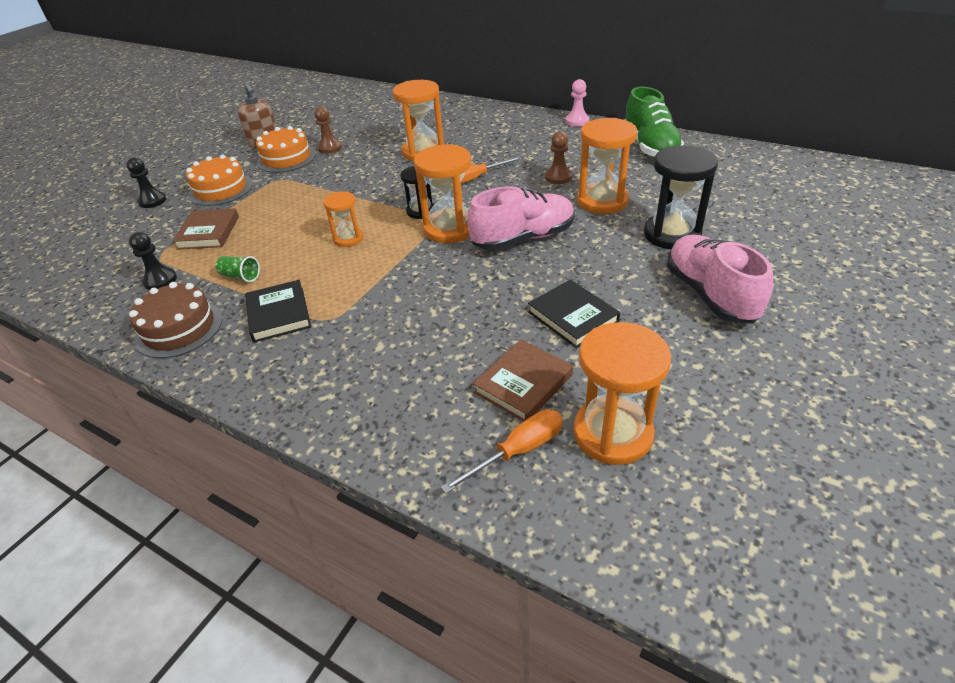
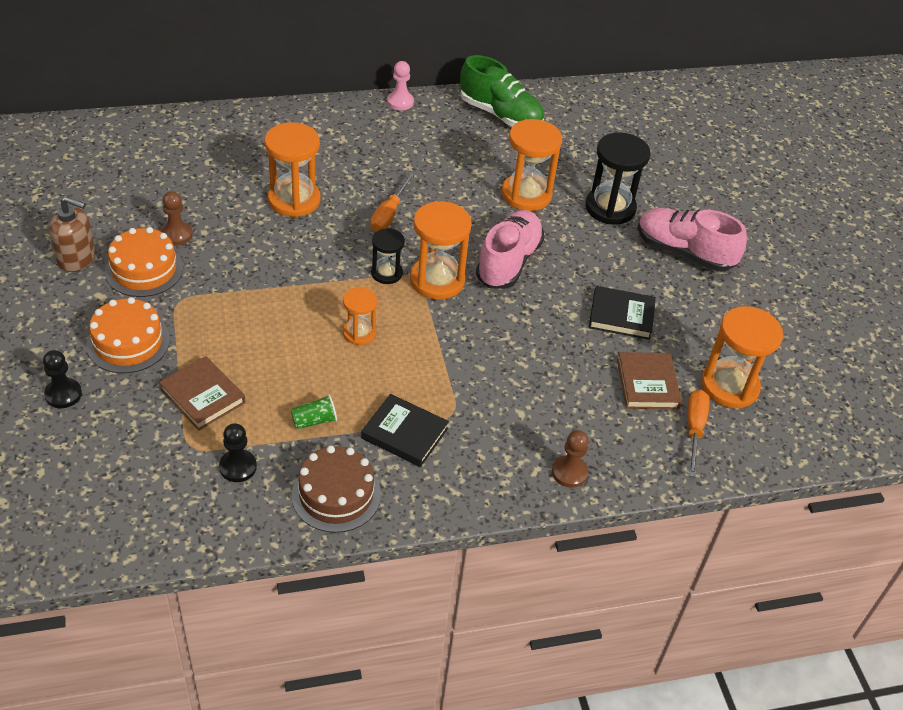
camera: 50 degrees left, 5 degrees up
(558, 177) = (462, 182): brown pawn -> brown pawn (569, 472)

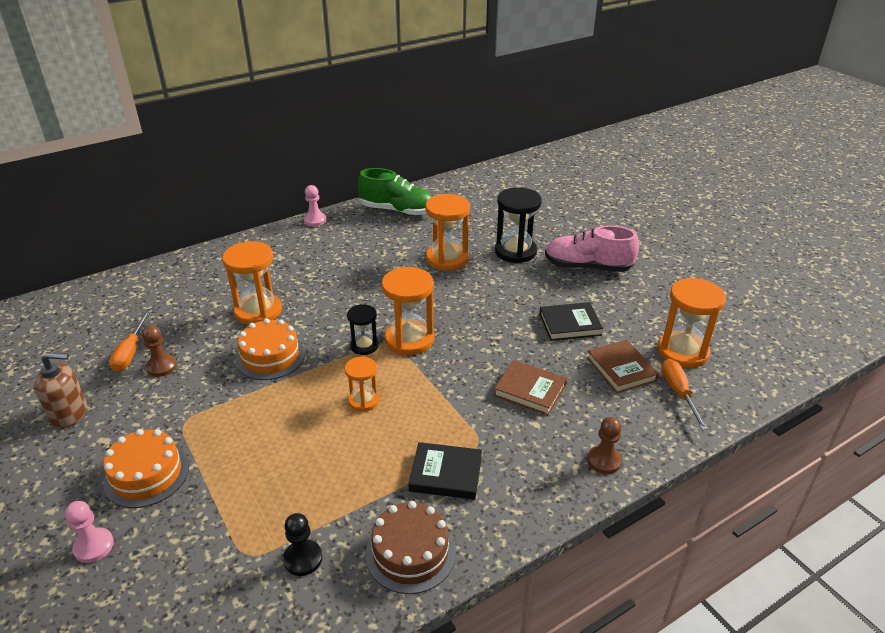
camera: 15 degrees left, 10 degrees down
(63, 394) = (94, 546): black pawn -> pink pawn
(144, 269) = (140, 404): orange cake -> orange cake (270, 356)
(203, 396) = (240, 501): brown book -> brown book (530, 390)
(314, 421) = (358, 489): green cup -> none
(389, 214) = (344, 301): orange screwdriver -> orange screwdriver (130, 352)
(508, 262) = (460, 310): pink shoe -> none

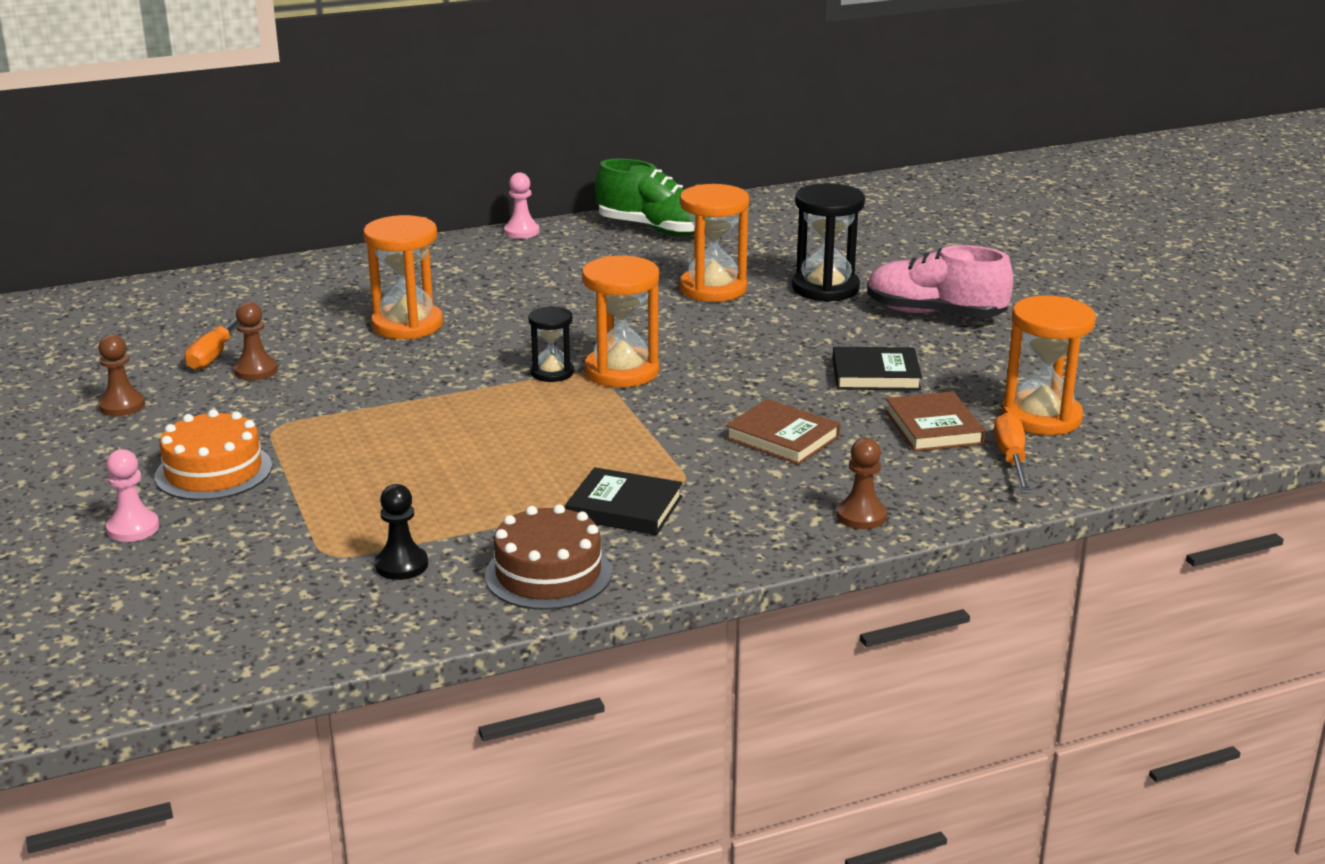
camera: 10 degrees right, 10 degrees down
(69, 413) = (122, 406): brown soap dispenser -> brown pawn
(270, 356) = (412, 373): orange cake -> none
(363, 400) = (532, 427): orange hourglass -> none

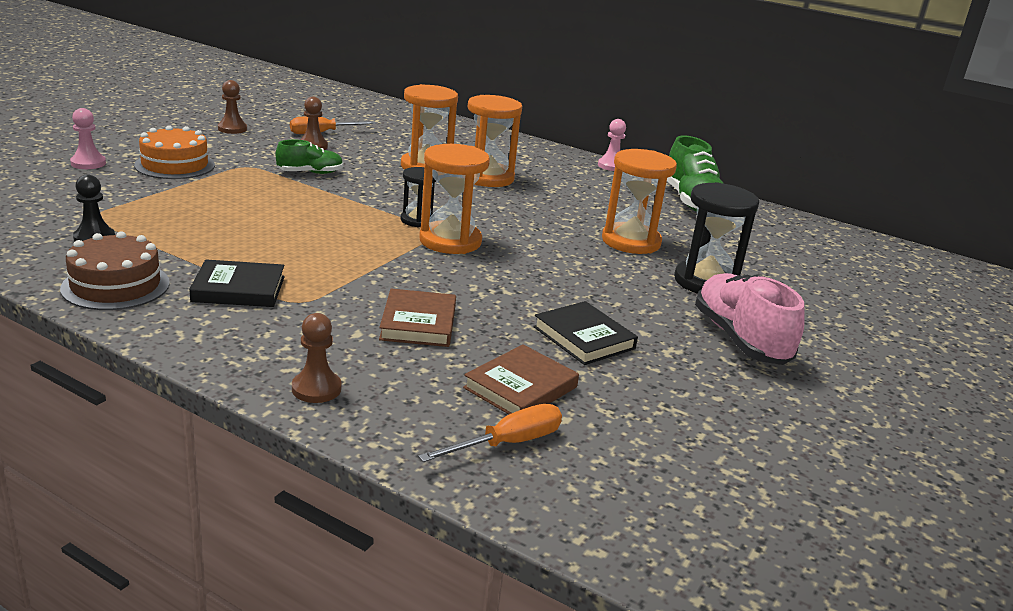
camera: 50 degrees right, 0 degrees up
(345, 394) = (310, 173): none -> green shoe
(624, 508) = (238, 289): black book -> black book turned 75 degrees counterclockwise
(1041, 417) = (615, 442): orange hourglass -> orange hourglass (488, 178)

